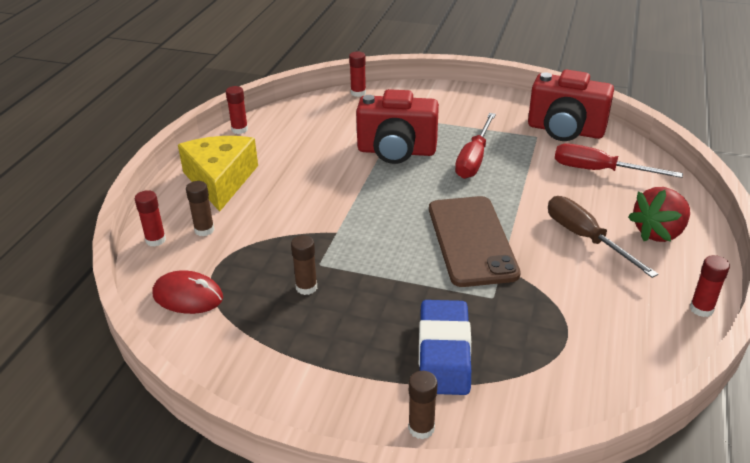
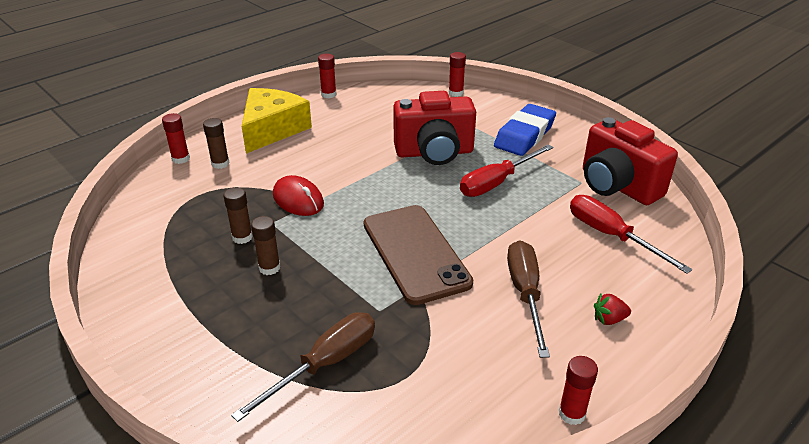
camera: 30 degrees right, 0 degrees up
(188, 296) = (156, 209): red mouse -> red mouse (298, 200)
(396, 151) = (434, 153): red camera -> red camera turned 45 degrees counterclockwise
(421, 428) = (201, 391): brown glue stick -> brown glue stick (269, 268)
(444, 352) = (287, 338): blue eraser -> blue eraser (524, 135)
(471, 240) = (415, 253): brown phone -> brown phone turned 45 degrees counterclockwise
(497, 358) = (324, 364): none -> brown screwdriver
(658, 233) = (609, 319): red strawberry -> red strawberry, size x0.49

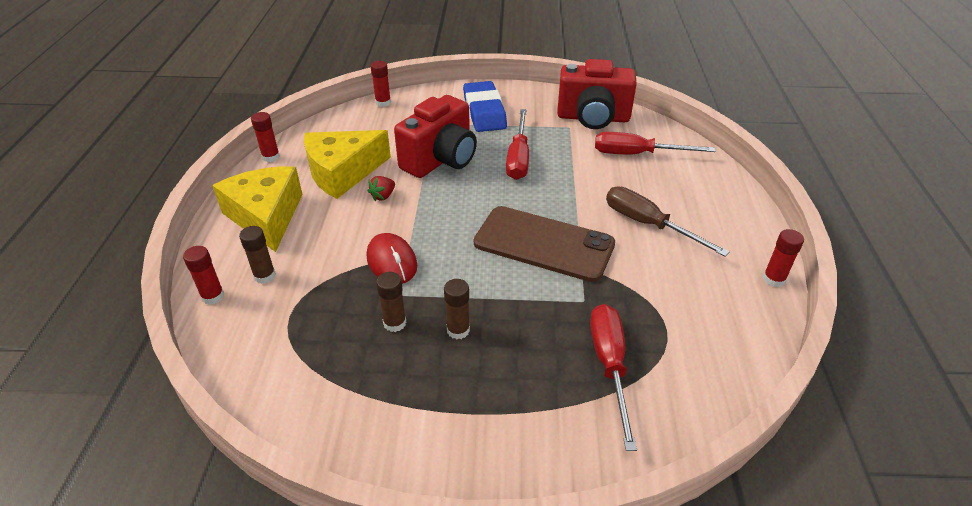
camera: 45 degrees left, 5 degrees up
(298, 200) = (391, 261): red mouse -> red mouse turned 60 degrees clockwise
(324, 364) = (610, 366): brown screwdriver -> red screwdriver
(356, 126) = (342, 172): none -> yellow cheese
(609, 319) = (710, 209): red strawberry -> red strawberry (383, 196)

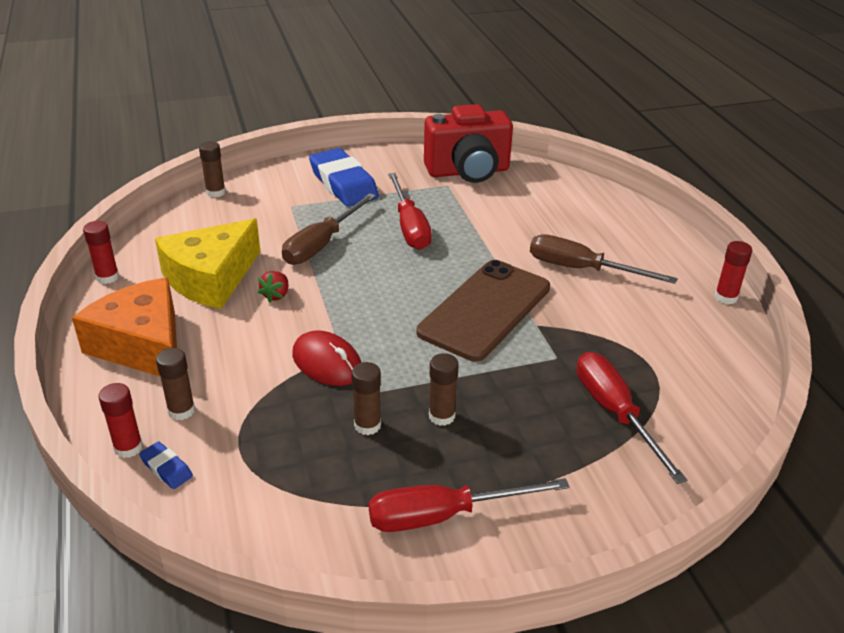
camera: 20 degrees left, 5 degrees down
(229, 320) = (166, 468): none -> blue eraser
(266, 216) = (143, 345): yellow cheese -> orange cheese
(383, 102) = (215, 192): red glue stick -> brown glue stick
(440, 160) = (322, 244): red camera -> brown screwdriver
(544, 244) = (485, 310): brown phone -> brown phone turned 60 degrees counterclockwise
(637, 154) = (534, 201): red screwdriver -> red screwdriver (444, 515)

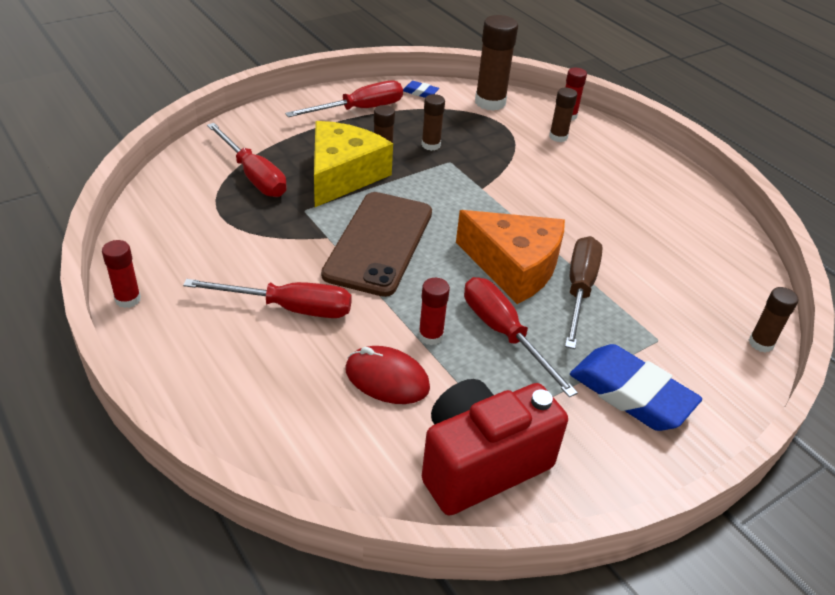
camera: 160 degrees right, 5 degrees up
(107, 277) = (728, 219): red glue stick -> red glue stick (430, 336)
(143, 345) = (631, 171): orange cheese -> orange cheese (514, 267)
(166, 468) = (535, 110): blue eraser -> blue eraser (420, 92)
(211, 278) = (643, 232): yellow cheese -> yellow cheese (343, 175)
(224, 497) = (490, 102): none -> brown glue stick
(276, 295) = (573, 226): red strawberry -> none
(327, 363) = (486, 179): red mouse -> red mouse (387, 378)
(582, 269) = (289, 308): brown screwdriver -> red screwdriver

